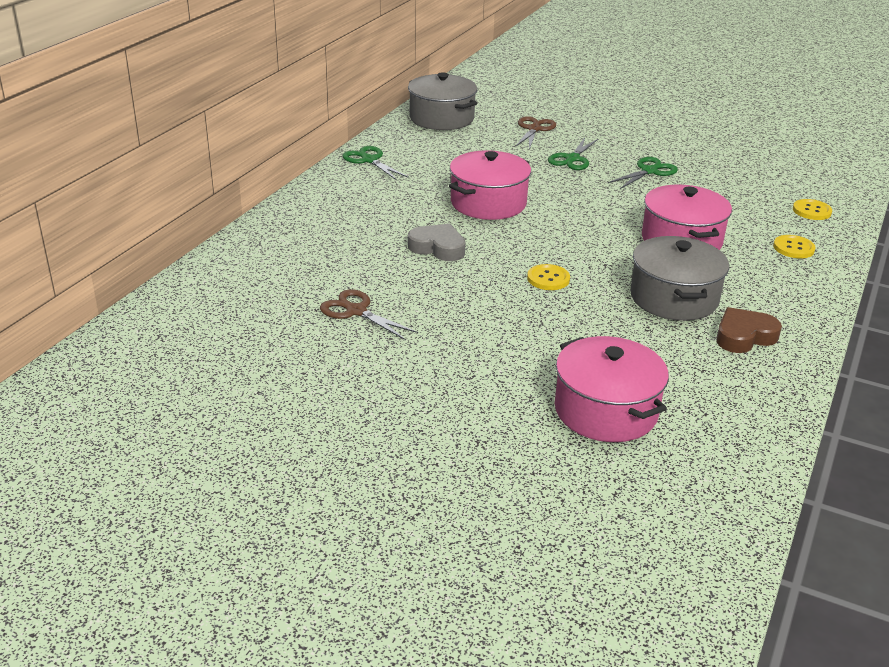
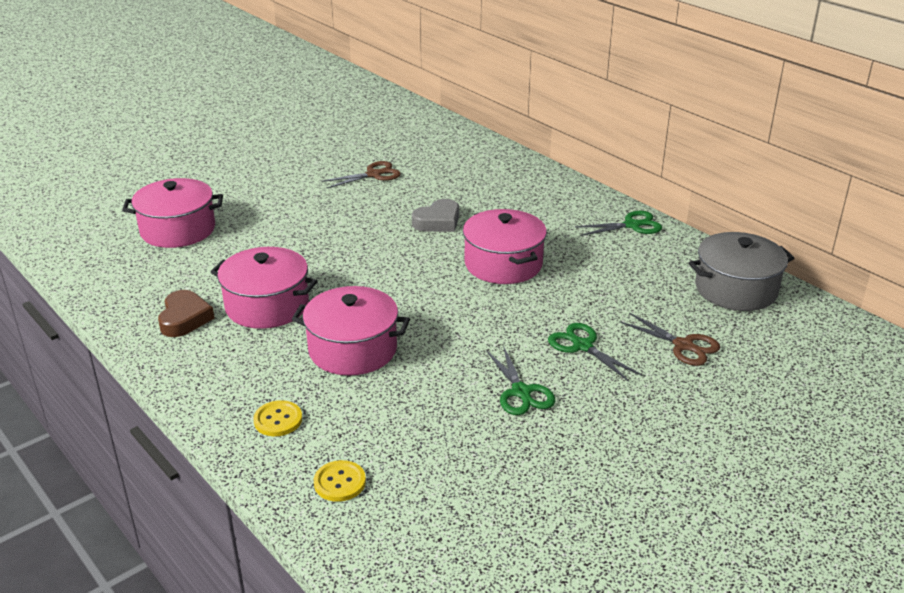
camera: 115 degrees right, 0 degrees up
(548, 279) = (349, 256): yellow button -> none
(674, 298) = (267, 306): grey pot -> pink pot

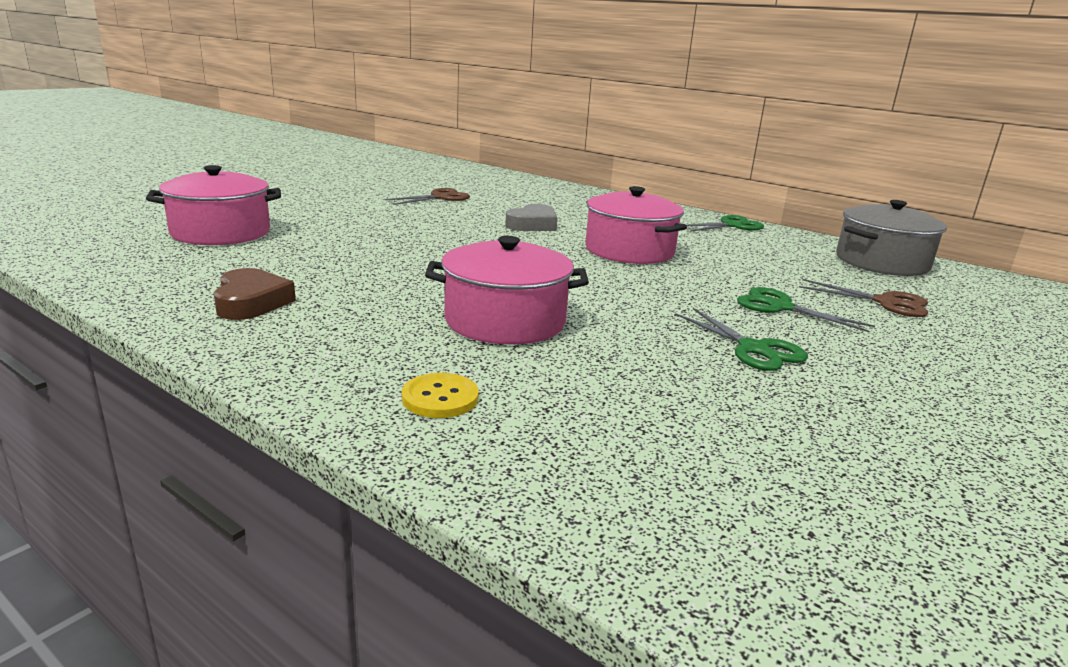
camera: 15 degrees left, 10 degrees down
(267, 306) = (366, 288): pink pot -> none
(339, 482) = (587, 468): yellow button -> none

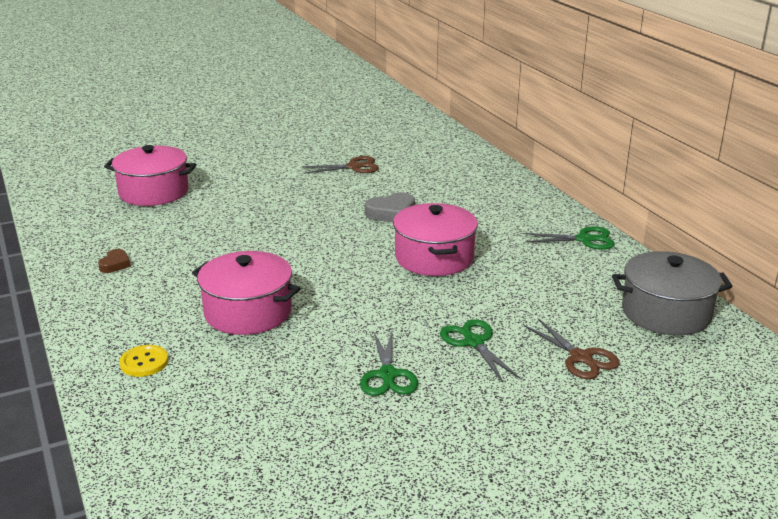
camera: 30 degrees right, 5 degrees up
(251, 302) = (115, 264): brown heart -> brown heart, size x0.60

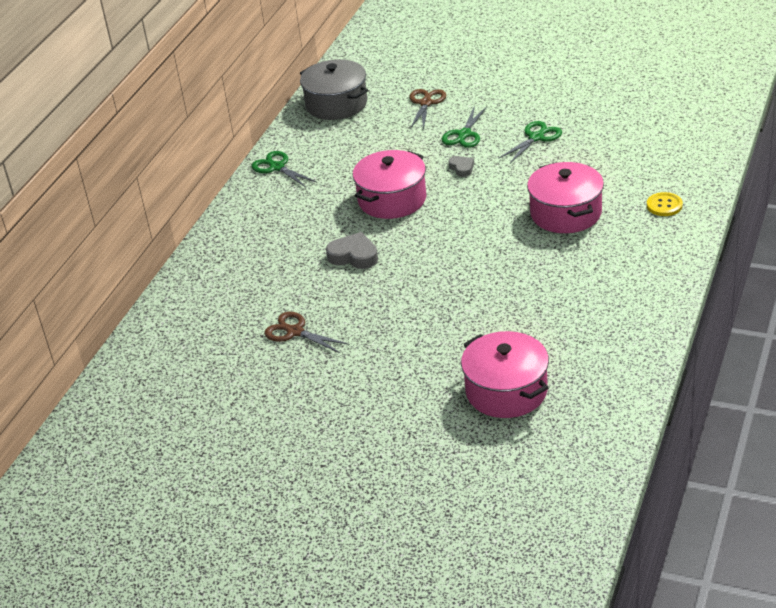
camera: 130 degrees left, 10 degrees up
(115, 264) = (617, 304): brown heart -> none
(416, 308) = (462, 168): none -> grey heart

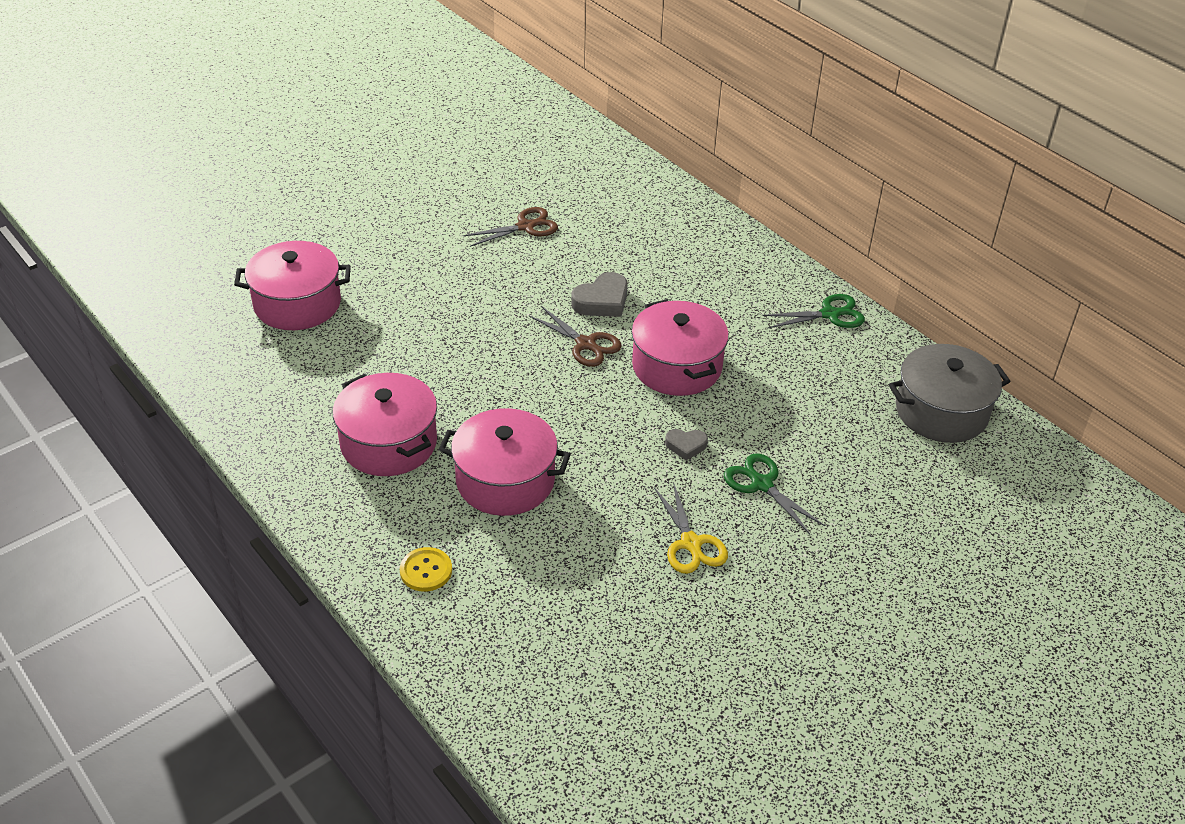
camera: 115 degrees right, 5 degrees up
(426, 103) = (874, 487): brown scissors -> brown scissors (585, 344)
(536, 137) = (691, 543): green scissors -> yellow scissors
(590, 270) = (389, 443): none -> pink pot

